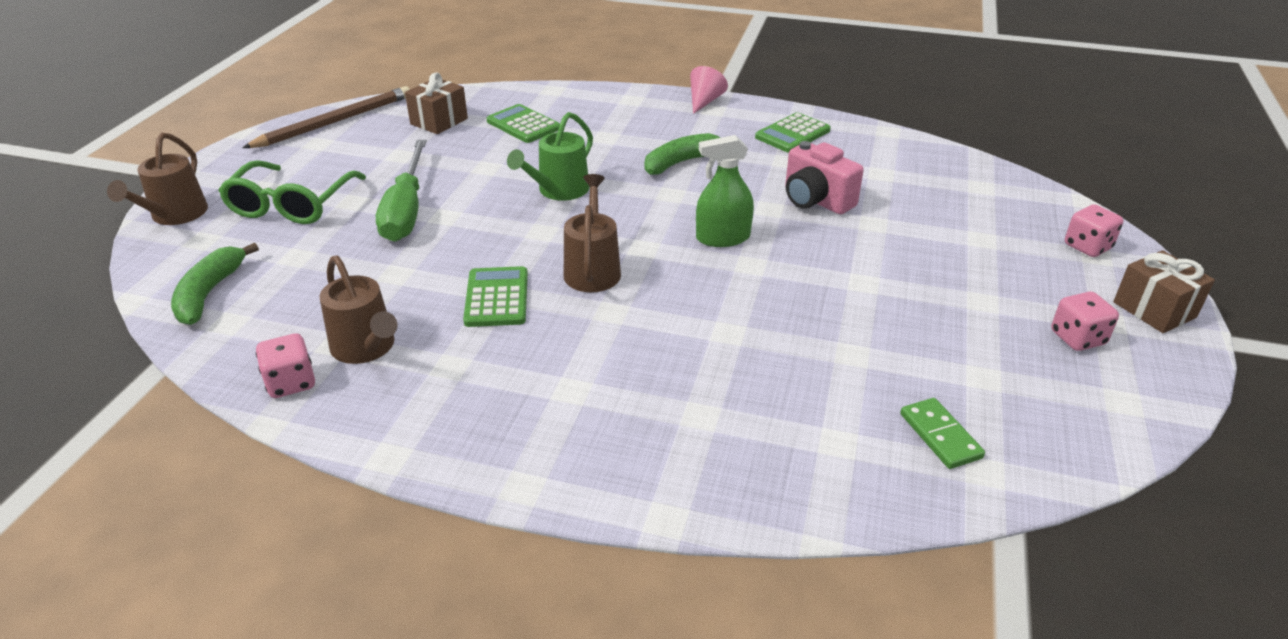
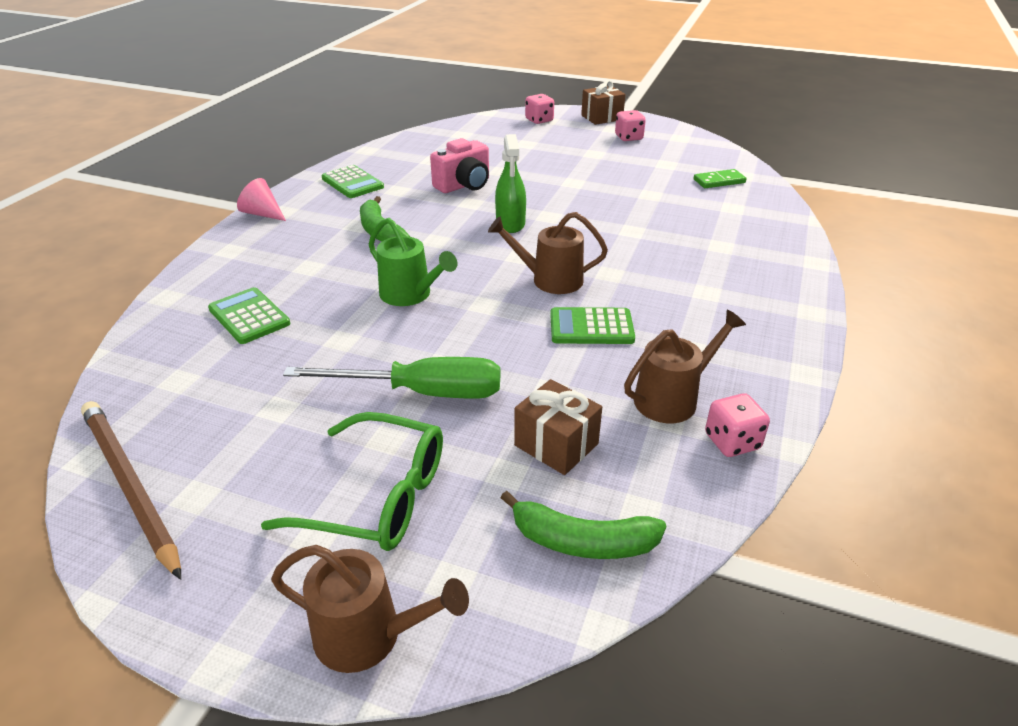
camera: 85 degrees left, 0 degrees up
(439, 121) = (197, 381): brown gift -> brown gift (556, 444)
(523, 125) = (249, 316): green calculator -> green calculator turned 90 degrees clockwise

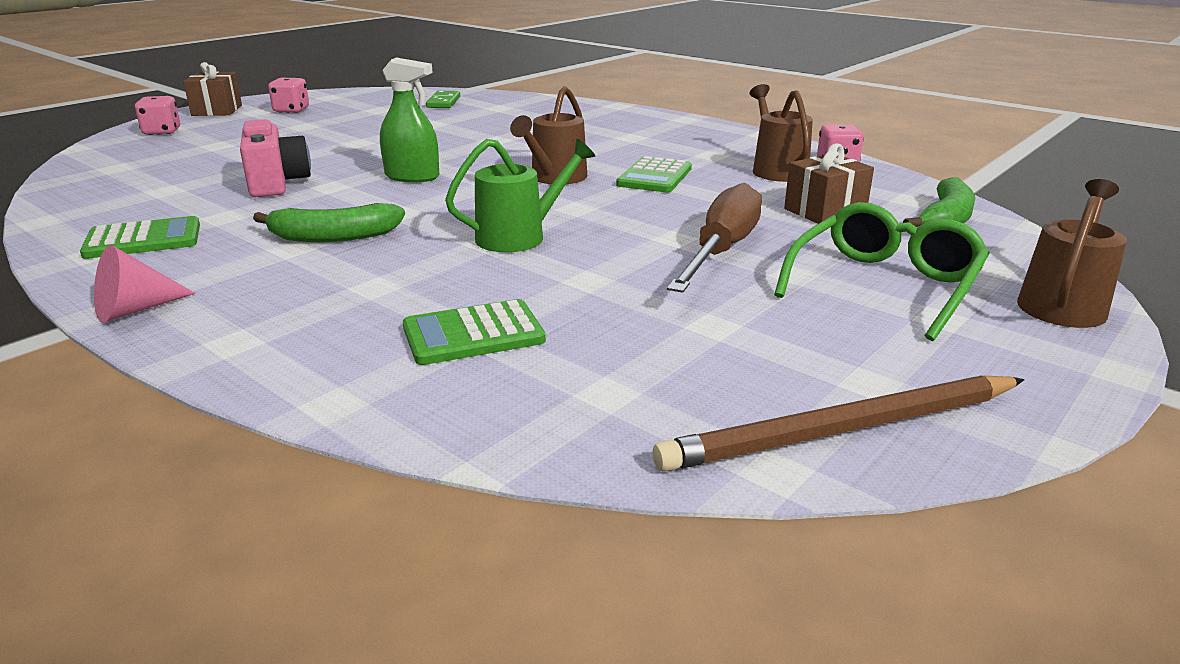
camera: 70 degrees left, 10 degrees down
(421, 392) = (721, 251): green screwdriver -> brown screwdriver

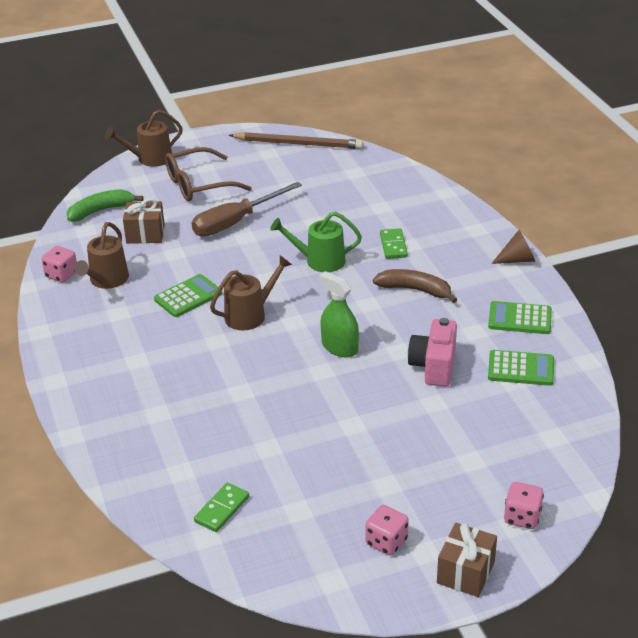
camera: 150 degrees left, 10 degrees up
(135, 309) = (517, 260): pink cone -> brown cone
(333, 237) = (415, 290): green banana -> brown banana
(405, 279) = (393, 245): none -> green domino
(473, 334) = (382, 207): green calculator -> green calculator (521, 369)
(884, 285) = (198, 184): green glasses -> brown glasses

